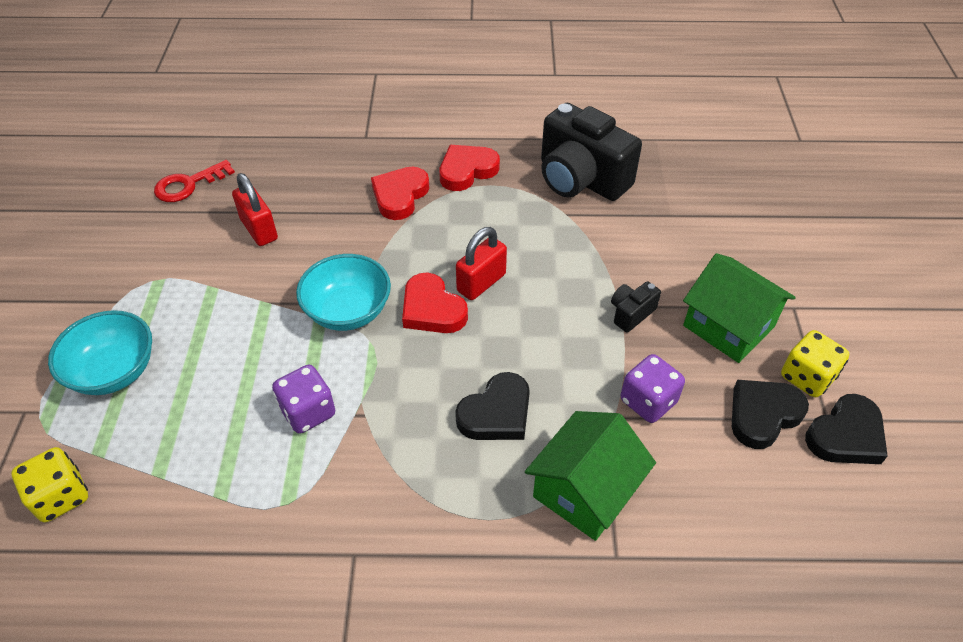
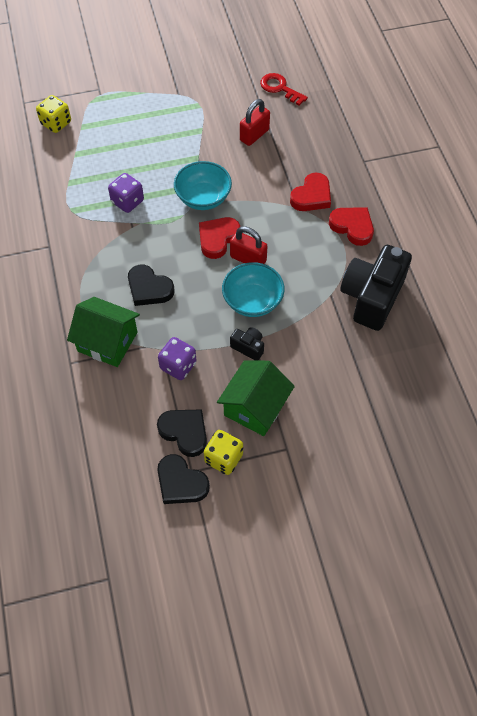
camera: 75 degrees right, 10 degrees up
(114, 371) = (131, 112): turquoise bowl -> turquoise bowl (252, 301)
(400, 196) = (311, 196): red heart -> red heart turned 120 degrees clockwise

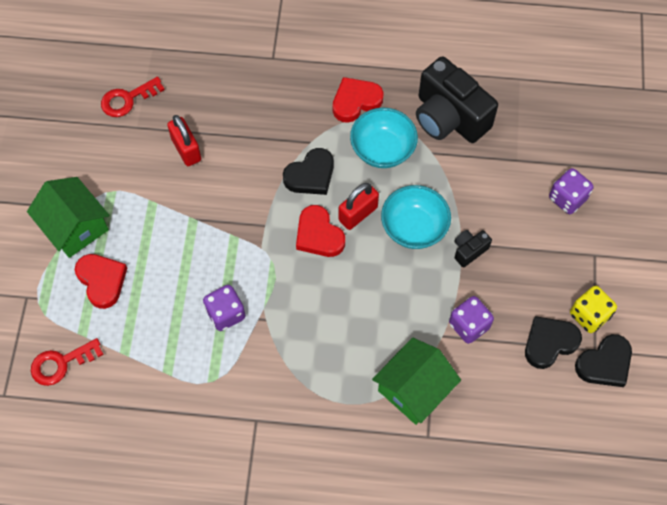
camera: 70 degrees left, 5 degrees up
(56, 123) = (61, 363): yellow dice -> red key
(149, 288) = (359, 326): black heart -> black heart (310, 175)
(203, 198) = (255, 231): turquoise bowl -> turquoise bowl (382, 149)
(255, 407) = (541, 267): green house -> green house (75, 227)
(311, 196) = (299, 124): red heart -> red heart (102, 281)
(334, 411) = (567, 198): none -> purple dice

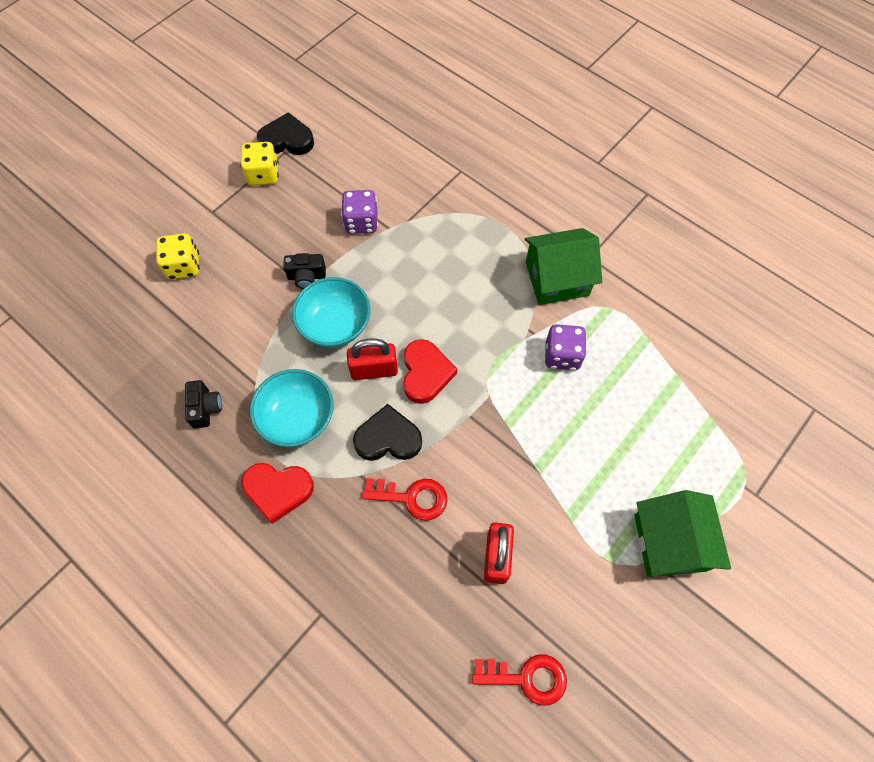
camera: 145 degrees left, 0 degrees up
(61, 363) = (745, 405): red key -> red key (412, 497)
(102, 281) = (667, 462): red heart -> none
(414, 389) = (444, 205): green house -> green house (557, 279)
(449, 117) = (205, 408): black camera -> black camera, size x0.44
(549, 343) = (312, 175): black heart -> none
(567, 198) = (184, 266): purple dice -> yellow dice

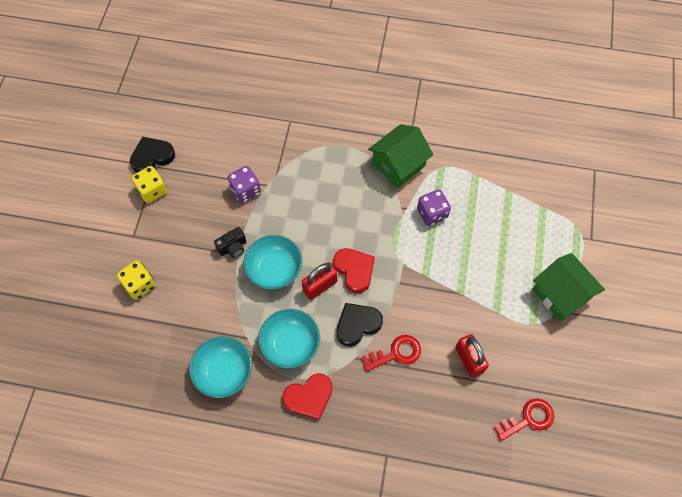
camera: 30 degrees left, 0 degrees up
(205, 408) = (224, 372): black camera -> turquoise bowl

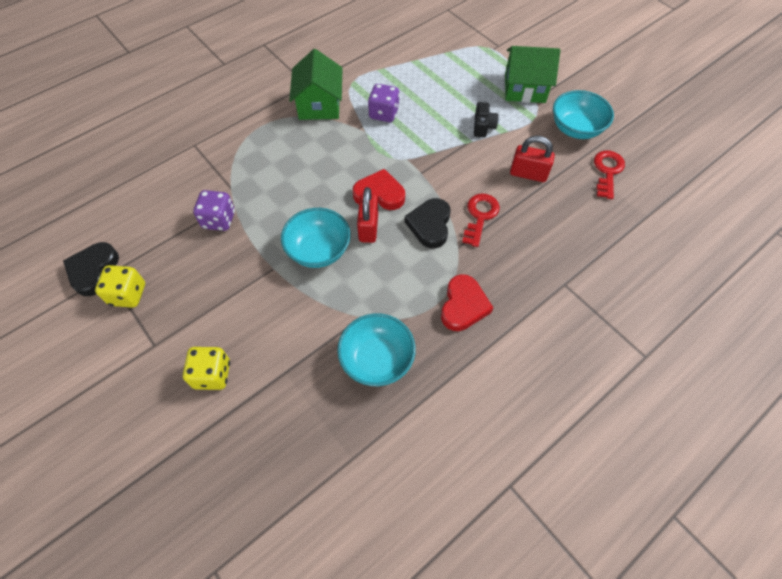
camera: 50 degrees left, 5 degrees down
(233, 247) = (262, 267): black camera -> black camera (483, 127)
(290, 344) = (401, 286): turquoise bowl -> turquoise bowl (576, 129)

